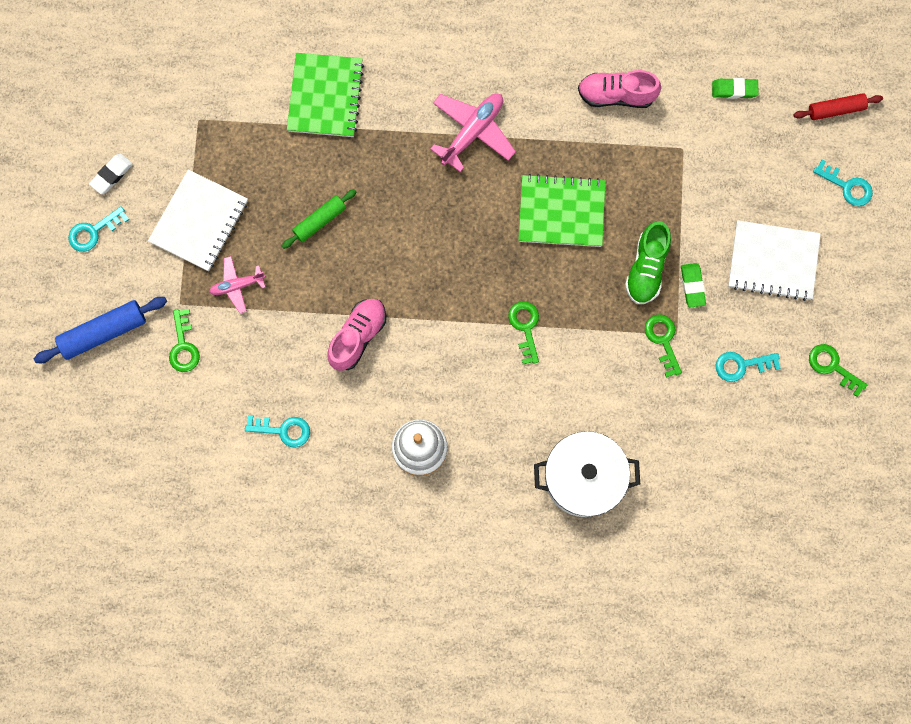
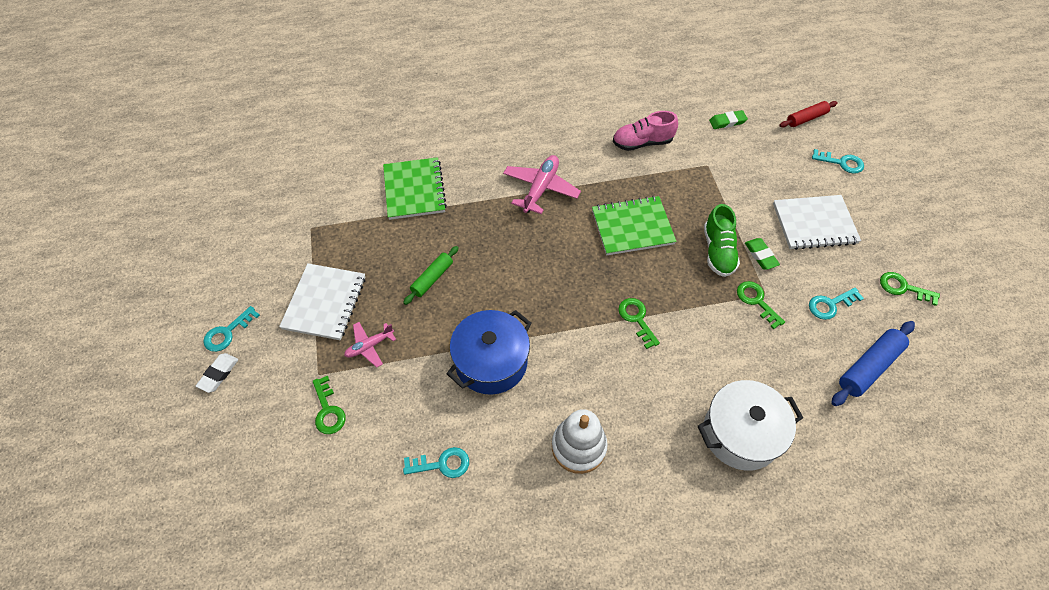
camera: 15 degrees left, 20 degrees down
(103, 332) = (247, 417): blue rolling pin -> blue rolling pin (869, 367)
(111, 175) = (239, 284): white eraser -> white eraser (218, 374)
(358, 336) = (491, 362): pink shoe -> blue pot

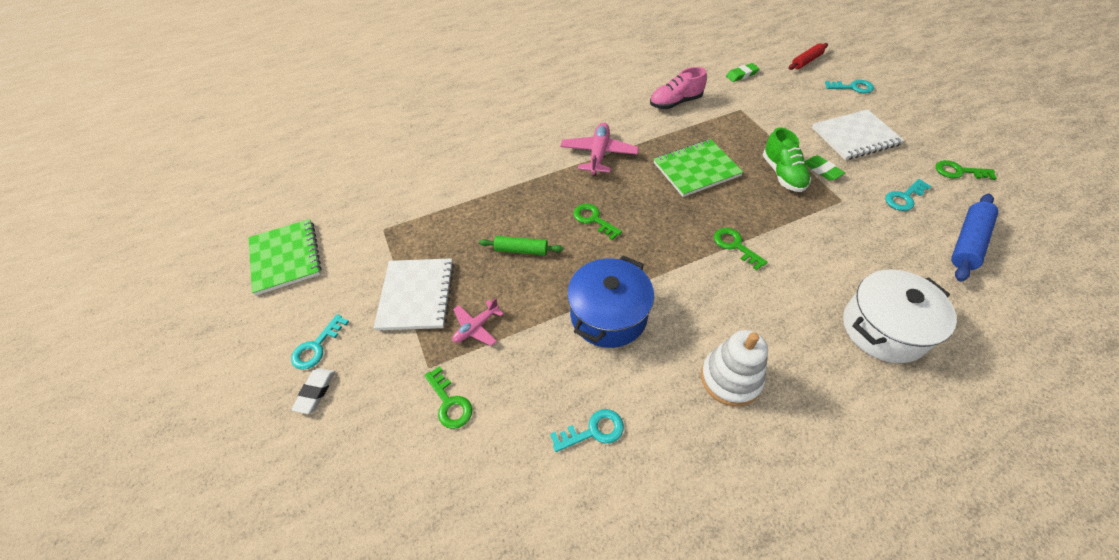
camera: 10 degrees left, 5 degrees down
(414, 190) = (478, 177): green notebook -> green notebook (285, 258)
(432, 278) = (521, 250): green rolling pin -> green rolling pin turned 75 degrees clockwise
(756, 301) = (837, 208): green key -> green key (593, 219)

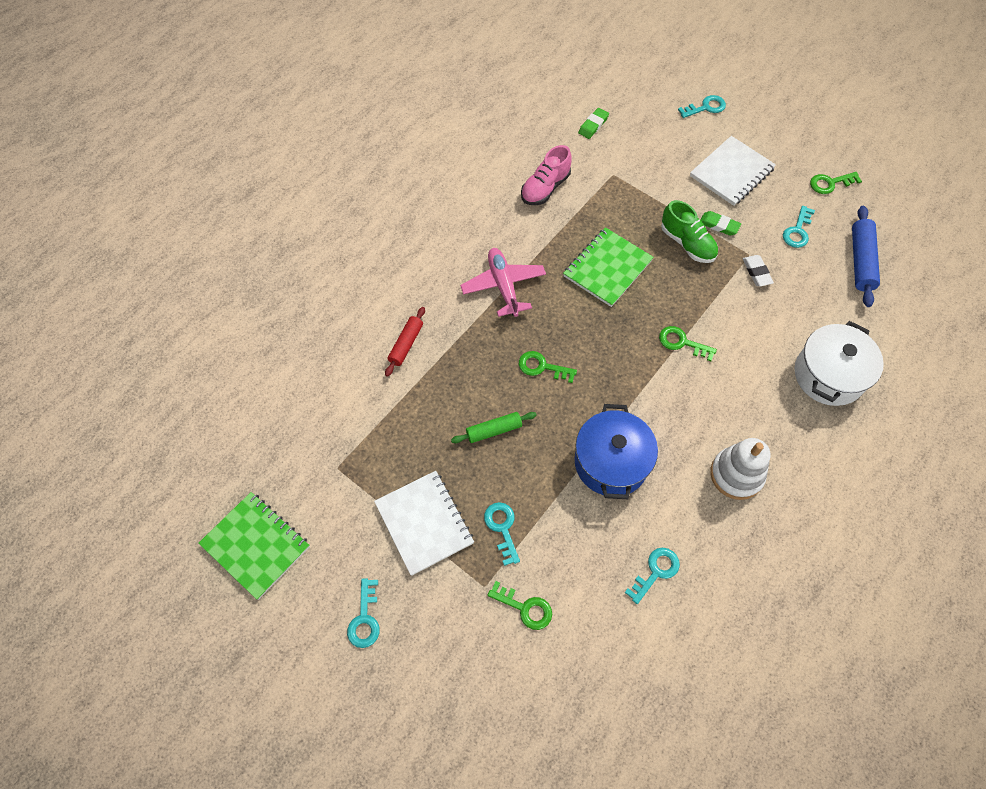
camera: 30 degrees left, 10 degrees up
(315, 392) = (397, 659): white eraser -> white eraser (756, 272)
(476, 327) = (502, 528): pink plane -> turquoise key
(806, 61) = (648, 84): red rolling pin -> red rolling pin (406, 344)

